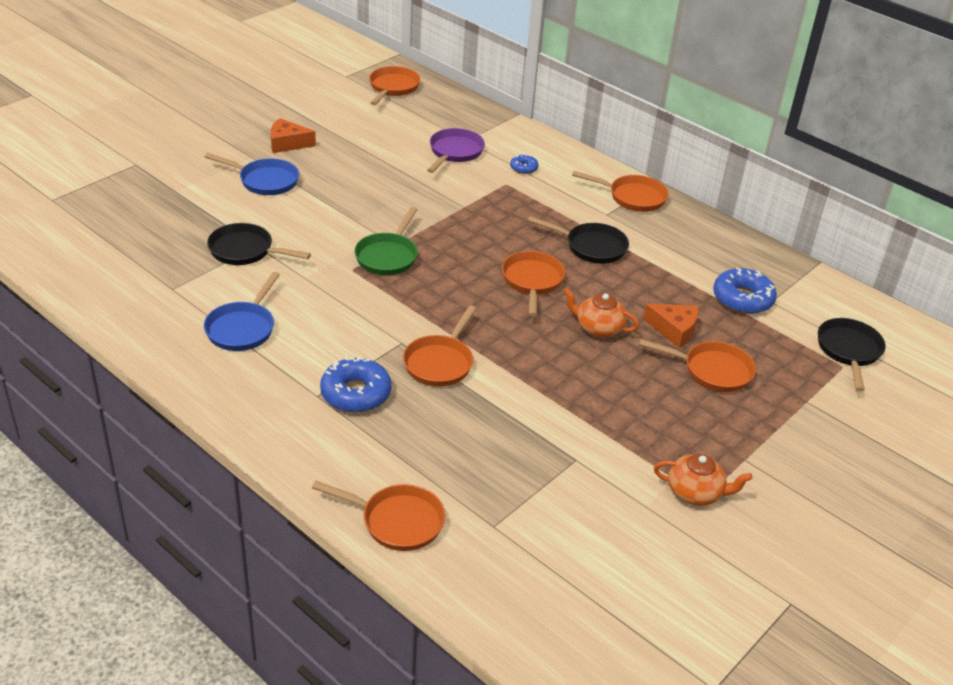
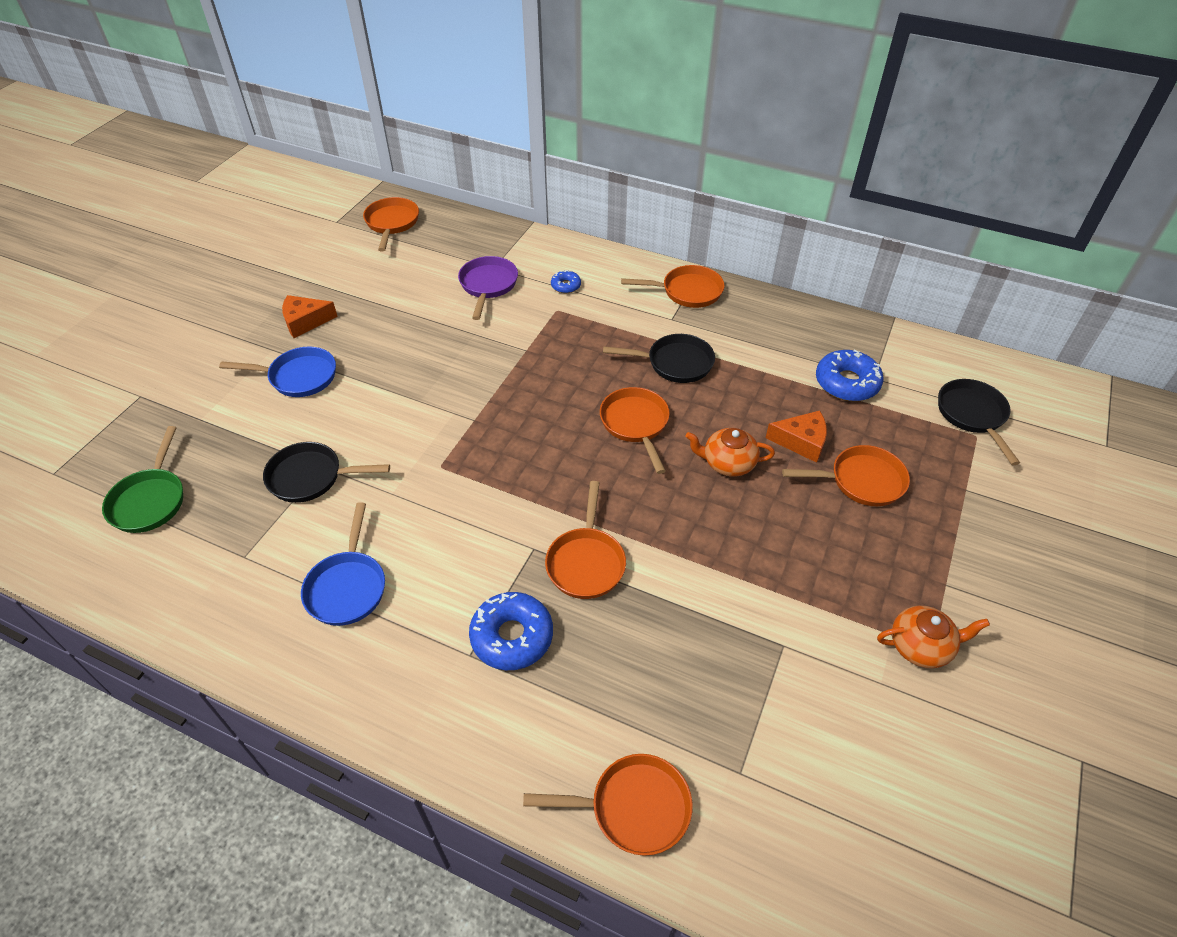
camera: 15 degrees left, 10 degrees up
(388, 256) = (472, 437): green pan -> green pan (150, 500)

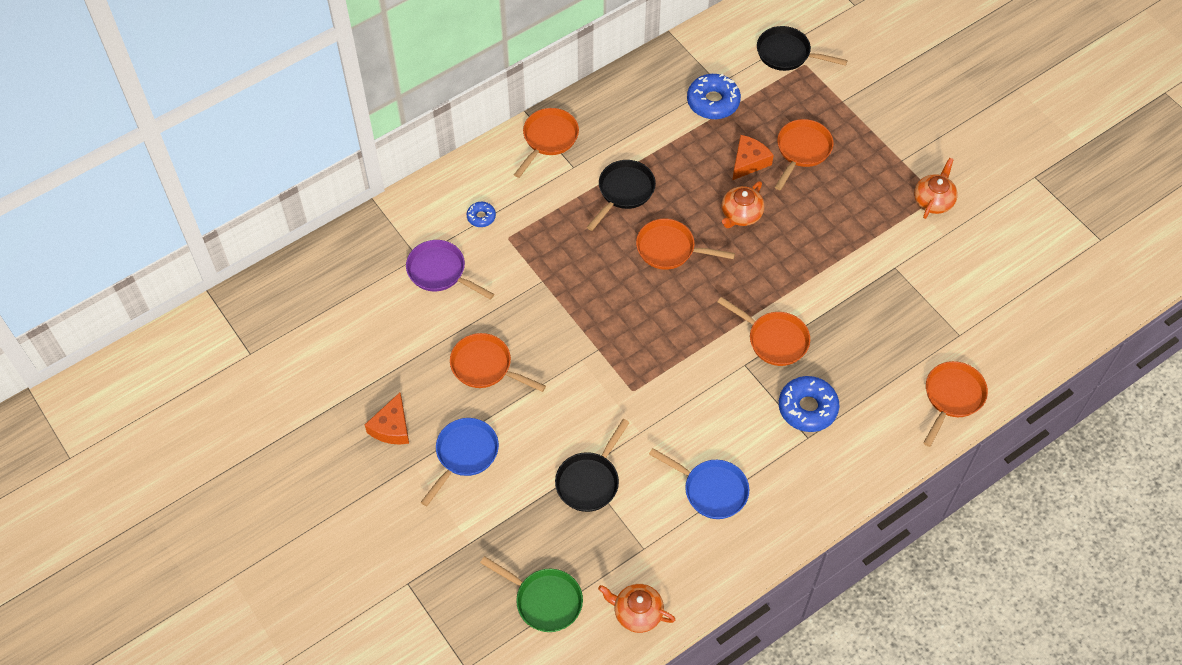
camera: 60 degrees left, 10 degrees up
(157, 585) = (637, 613): none -> orange teapot
(392, 223) = (289, 309): orange pan -> orange pan (485, 366)

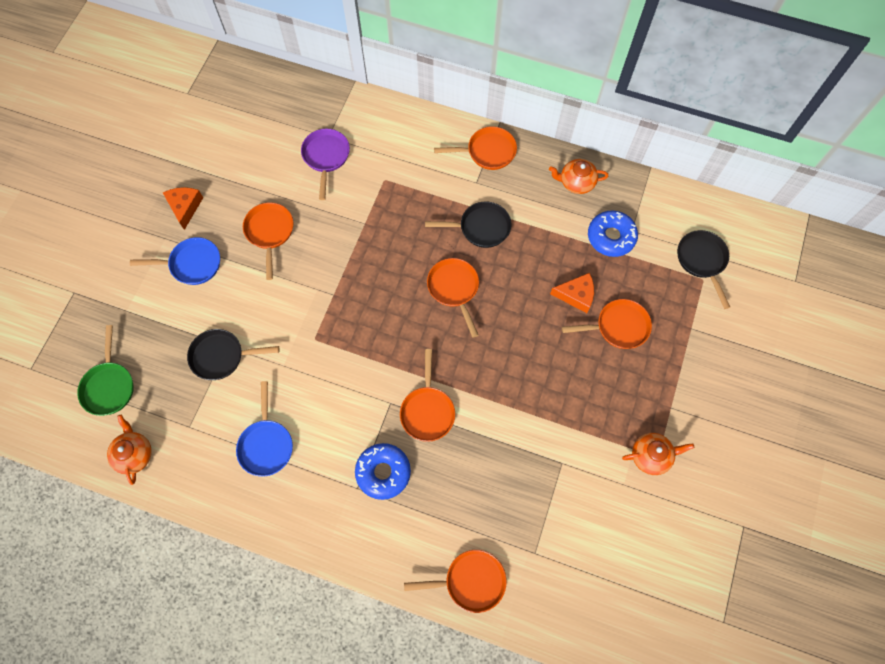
camera: 55 degrees right, 10 degrees up
(392, 427) = (185, 207): orange cheese -> orange cheese turned 105 degrees clockwise
(481, 217) = (389, 153): blue donut -> none
(741, 215) = (523, 319): orange teapot -> orange teapot (576, 182)

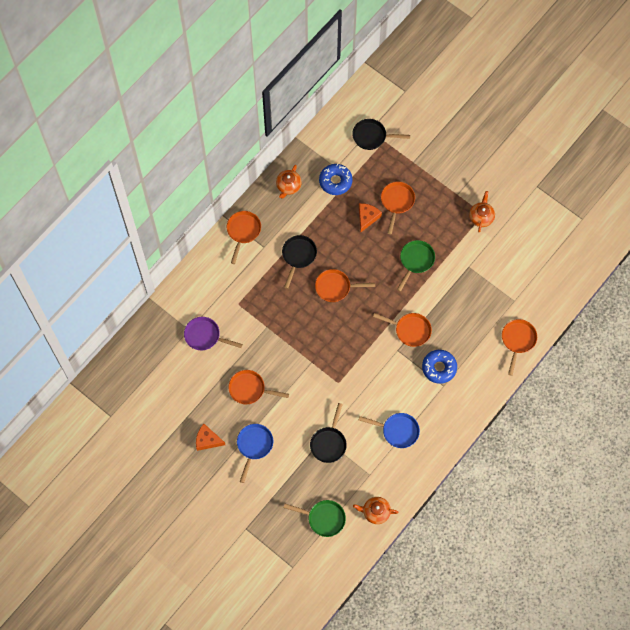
camera: 70 degrees left, 0 degrees up
(538, 383) = (415, 261): none -> green pan

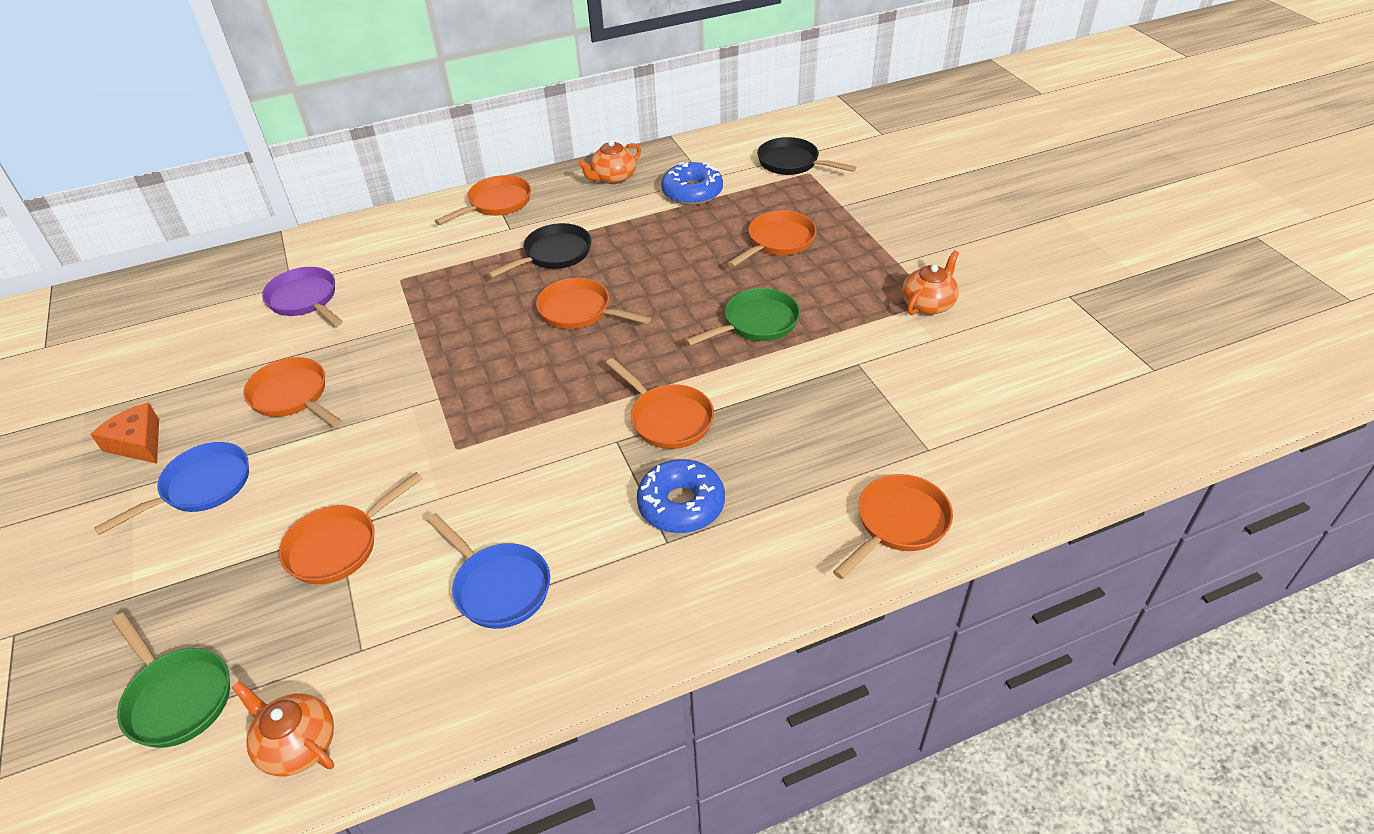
camera: 30 degrees right, 25 degrees down
(329, 443) = (339, 546): black pan -> orange pan
(367, 217) = (711, 245): orange cheese -> none

